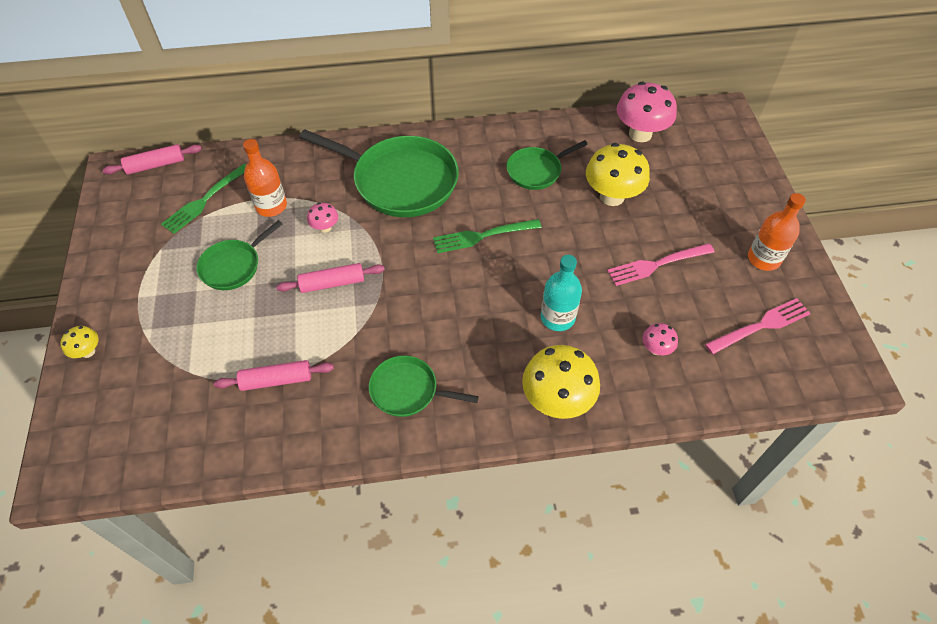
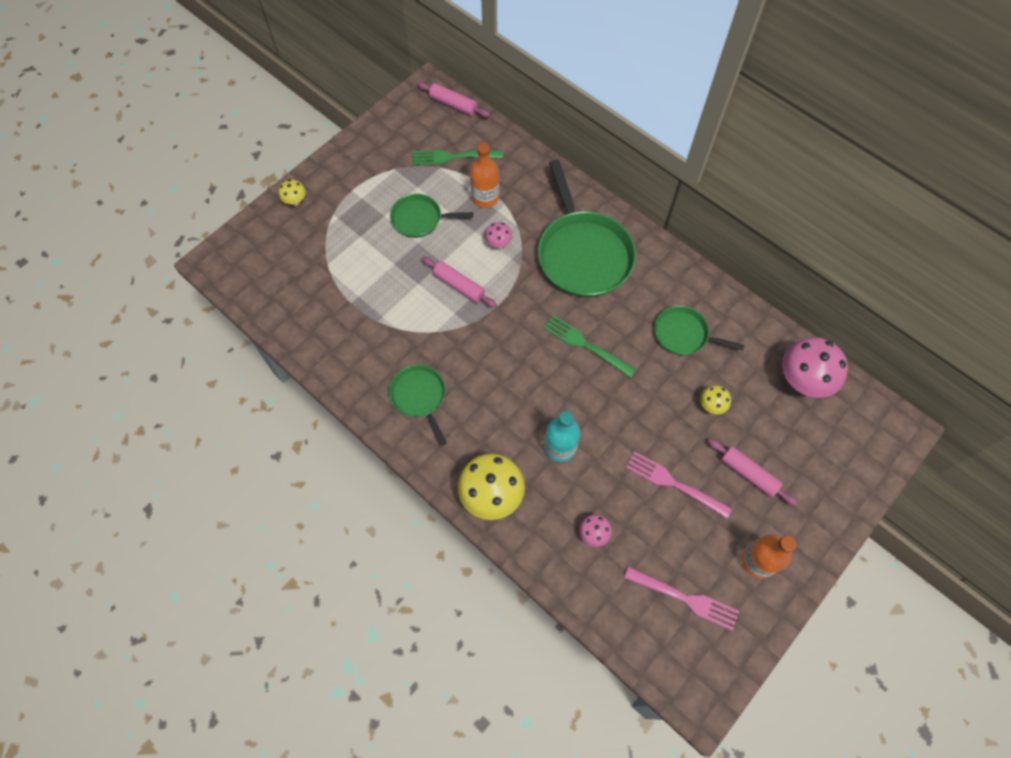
camera: 50 degrees right, 10 degrees up
(276, 380) = (362, 316): pink rolling pin -> pink rolling pin (748, 474)
(612, 196) = (711, 405): yellow mushroom -> yellow mushroom, size x0.48

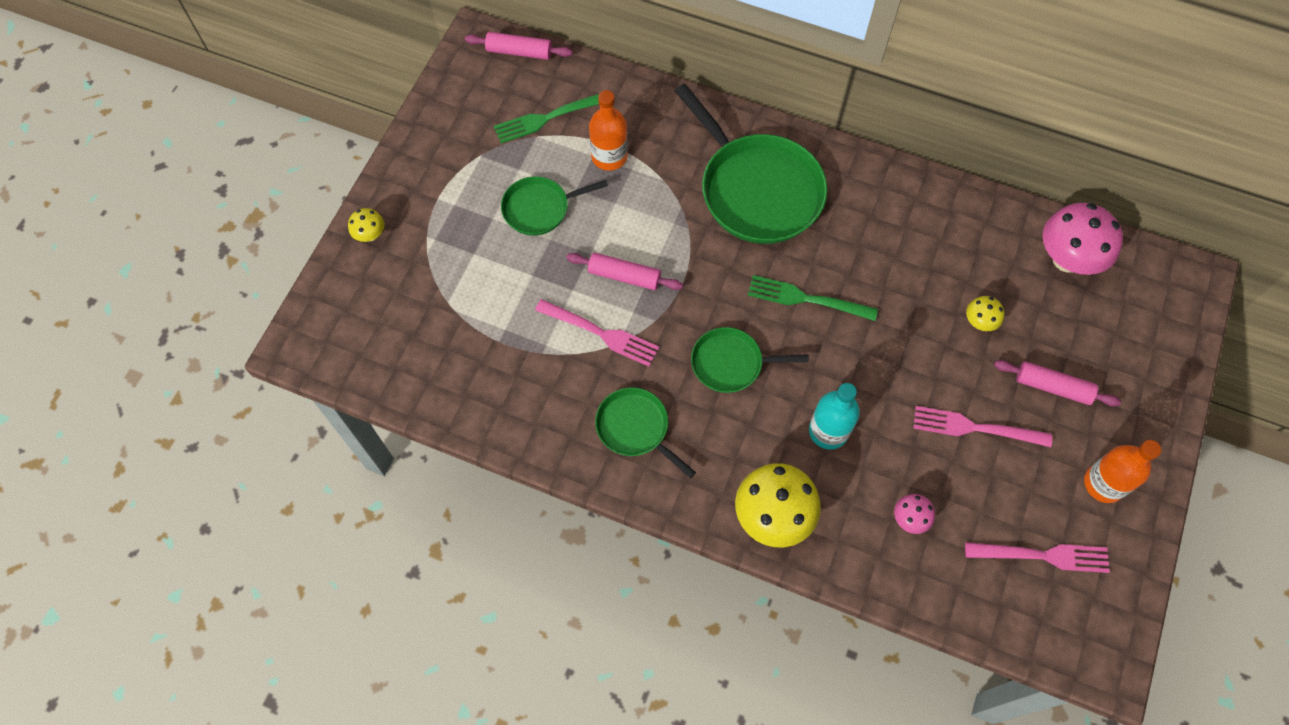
camera: 20 degrees left, 0 degrees up
(424, 321) = (601, 333): none -> pink fork
(498, 243) = (650, 208): pink mushroom -> none
(683, 334) = (913, 249): green pan -> green pan (730, 363)

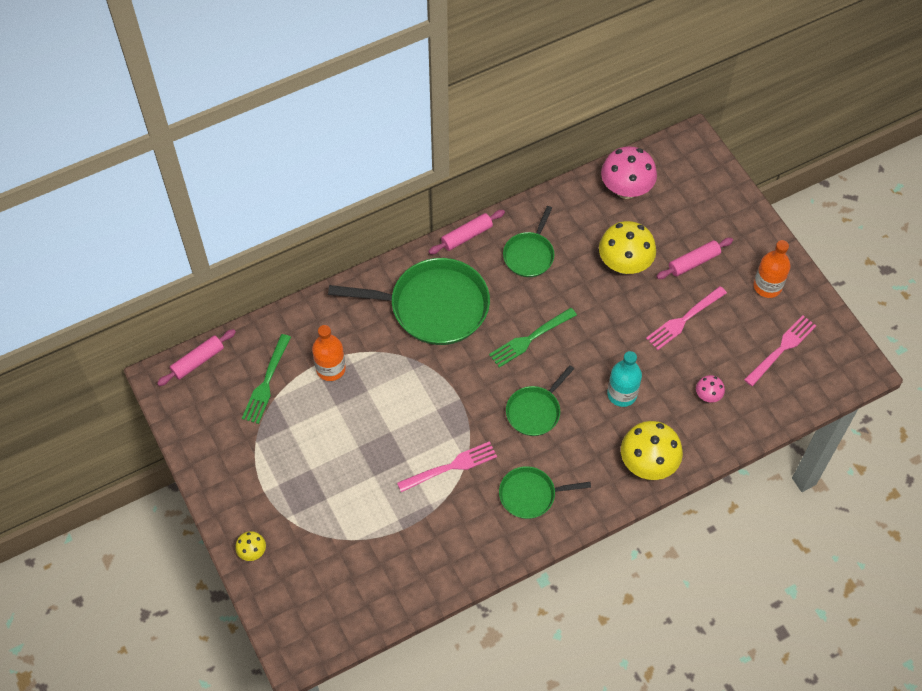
camera: 50 degrees left, 5 degrees down
(539, 209) = (330, 436): green pan -> green pan (529, 255)
(624, 276) = (424, 424): pink rolling pin -> pink rolling pin (466, 236)
(979, 322) = (624, 264): yellow mushroom -> yellow mushroom, size x2.07

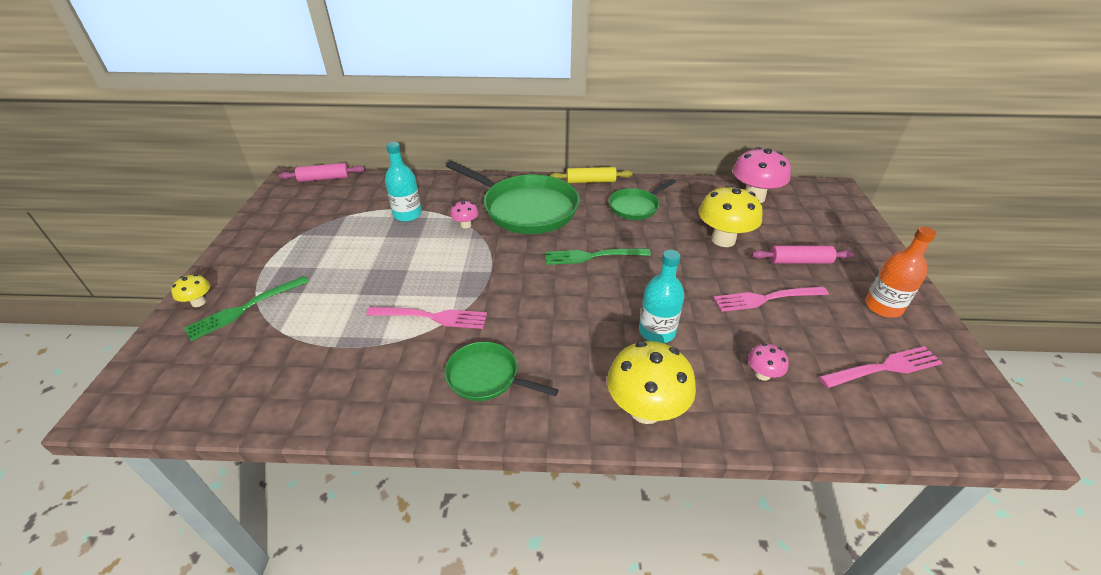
camera: 30 degrees right, 20 degrees down
(266, 382) = (353, 205): green fork -> green fork (245, 308)
(330, 368) = (407, 214): orange bottle -> turquoise bottle
(395, 355) = (466, 225): none -> pink mushroom
(466, 236) = (591, 181): pink rolling pin -> yellow rolling pin
(535, 411) = (552, 308): green pan -> none

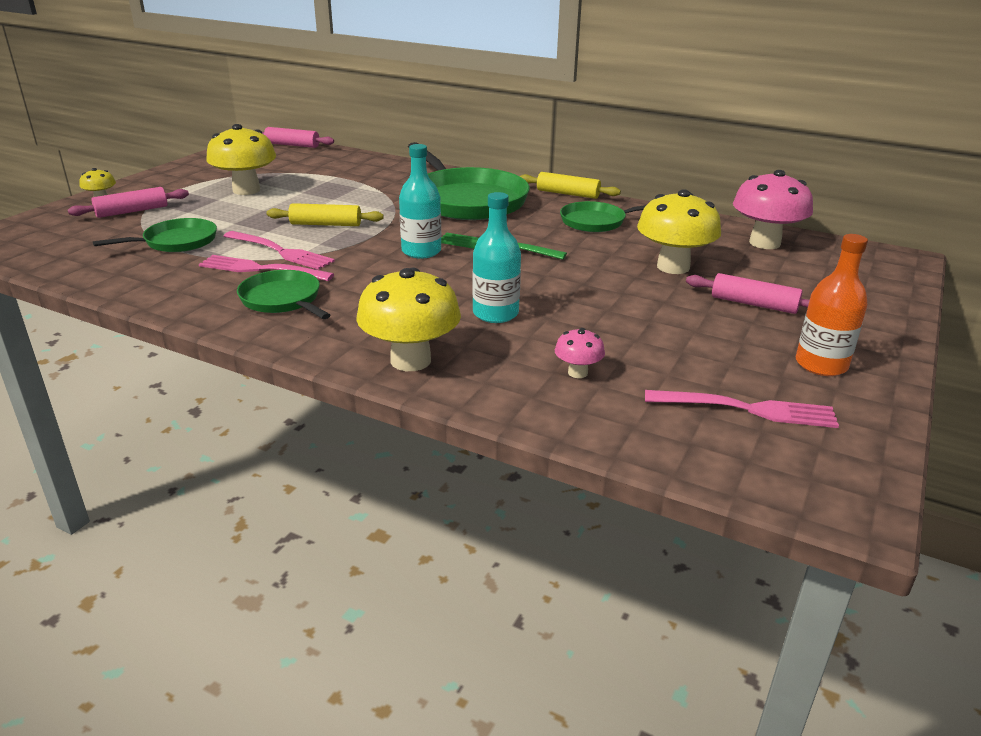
camera: 25 degrees right, 10 degrees down
(245, 308) = (132, 211): green fork -> pink rolling pin
(326, 336) = (177, 242): none -> green pan
(332, 248) = (246, 190): none -> yellow mushroom
(407, 214) = (341, 182): turquoise bottle -> turquoise bottle (421, 251)
(440, 271) = (326, 224): none -> yellow rolling pin
(466, 225) = (389, 199): pink mushroom -> none
(766, 298) = (664, 321): pink fork -> pink fork (261, 269)

